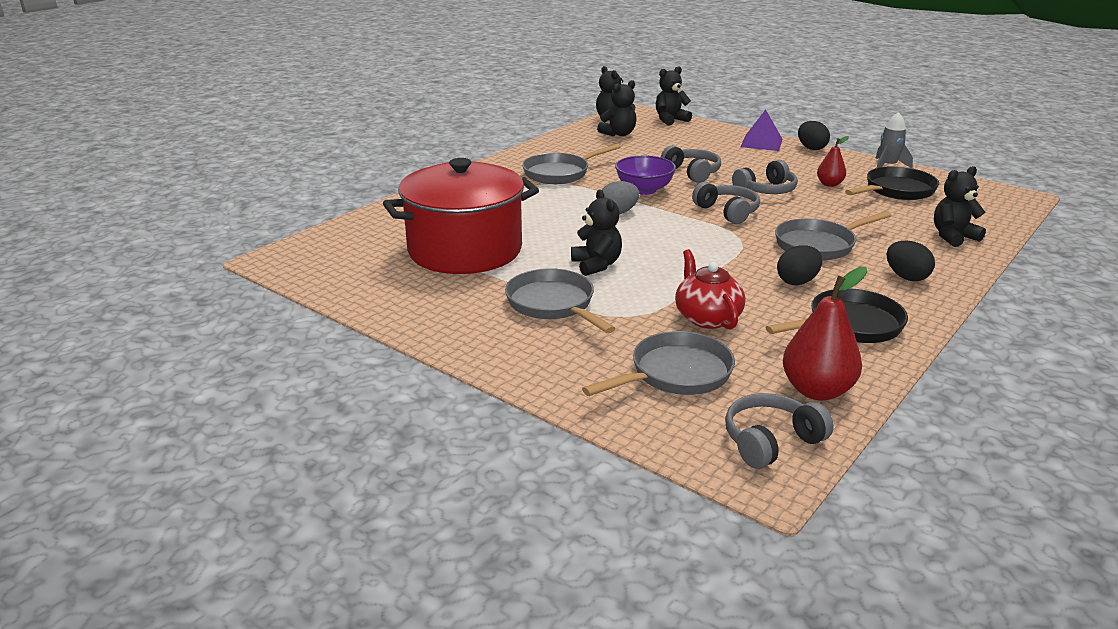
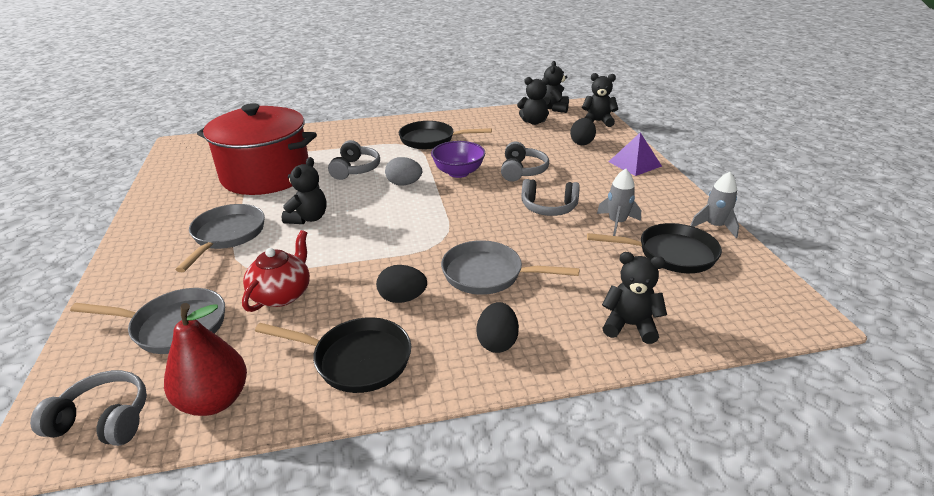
camera: 40 degrees right, 5 degrees up
(560, 173) = (431, 140): grey pan -> black pan
(727, 212) = (479, 214): grey headphones -> grey headphones (355, 169)
(811, 148) = (671, 183): black egg -> black egg (582, 143)
(829, 184) = (617, 223): red pear -> grey rocket

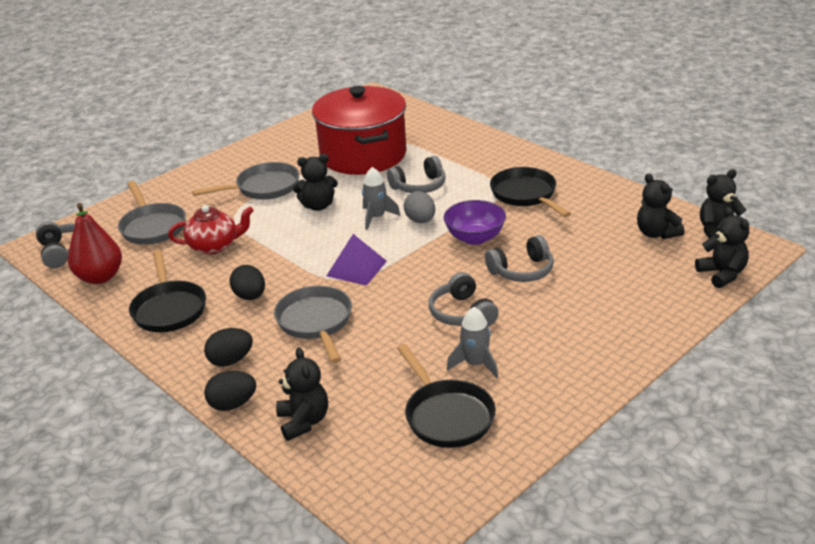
camera: 60 degrees right, 0 degrees up
(582, 143) = (642, 283): black egg -> black egg (233, 404)
(634, 164) = (632, 336): purple pyramid -> purple pyramid (356, 268)
(714, 226) = (537, 433): grey rocket -> grey rocket (376, 217)

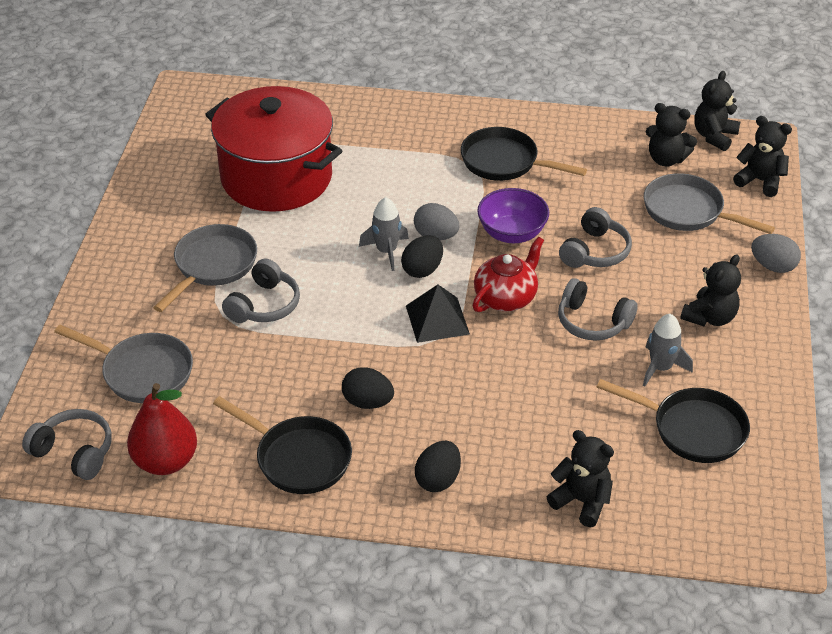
camera: 40 degrees left, 10 degrees up
(214, 246) = (250, 362): red teapot -> red teapot (506, 297)
(233, 404) = (497, 521): black egg -> black egg (422, 270)
(316, 322) = (470, 398): grey pan -> grey pan (688, 211)
(318, 206) = (306, 263): black teddy bear -> black teddy bear (710, 317)
(356, 268) = (437, 319): purple pyramid -> black pyramid
(419, 186) = (386, 194): grey headphones -> grey headphones (264, 305)
(659, 335) = (773, 266): none -> grey egg

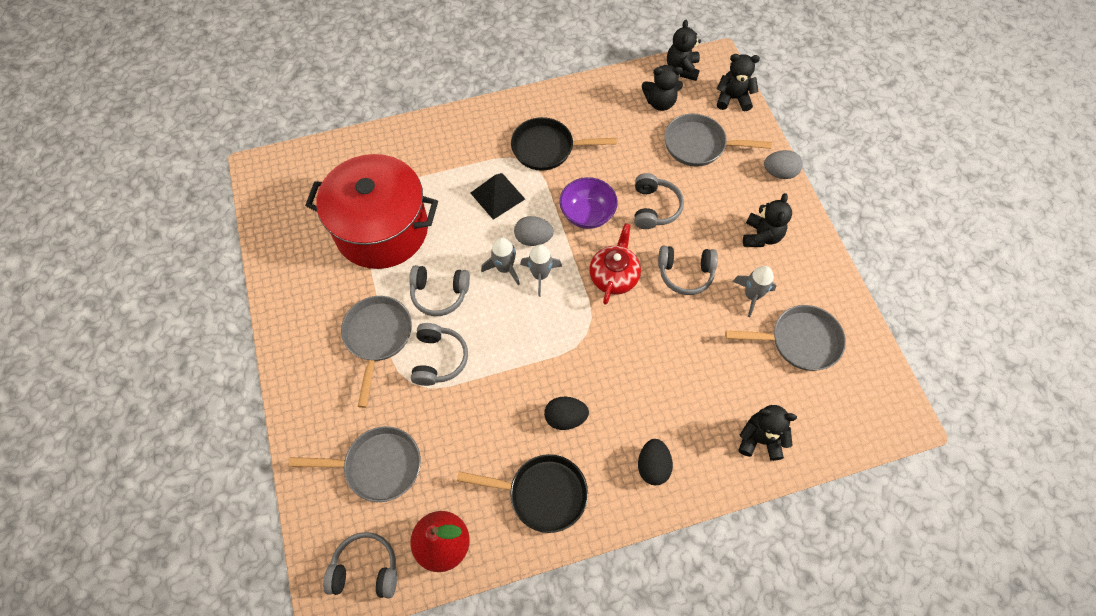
camera: 25 degrees left, 20 degrees up
(301, 251) = (439, 294): none -> grey headphones
(422, 270) = (540, 275): black egg -> grey rocket
(437, 319) = (575, 318): black pyramid -> black pyramid (497, 195)
(692, 429) = (799, 341): black pan -> grey pan

